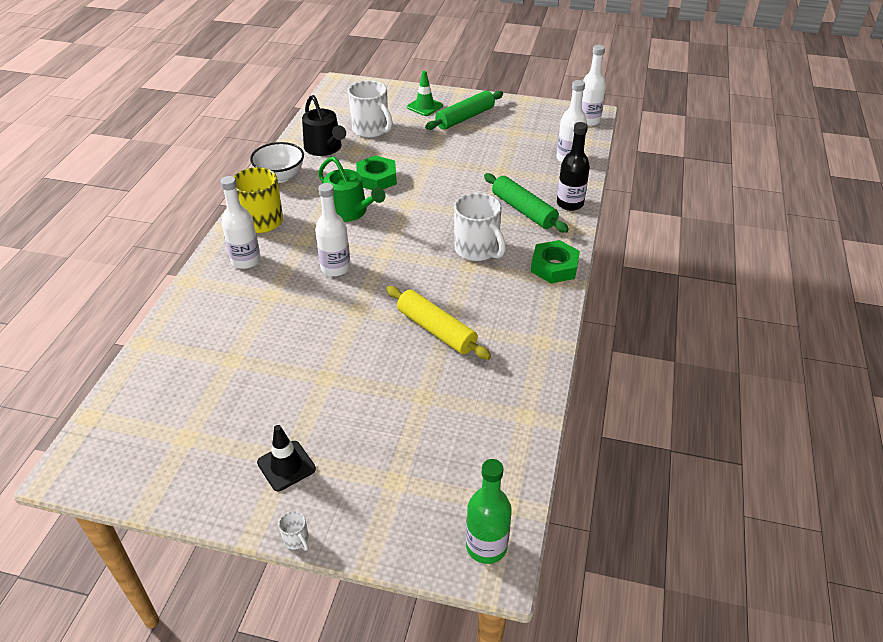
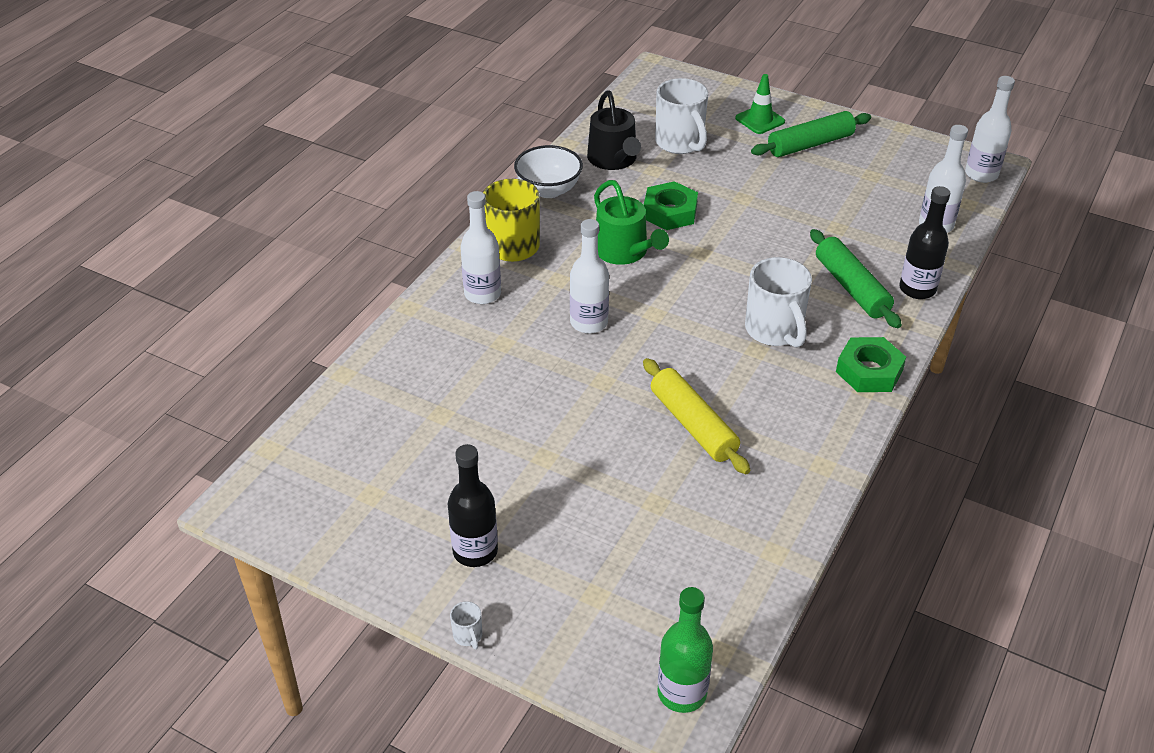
camera: 15 degrees right, 0 degrees up
(286, 466) = (475, 551): black traffic cone -> black bottle

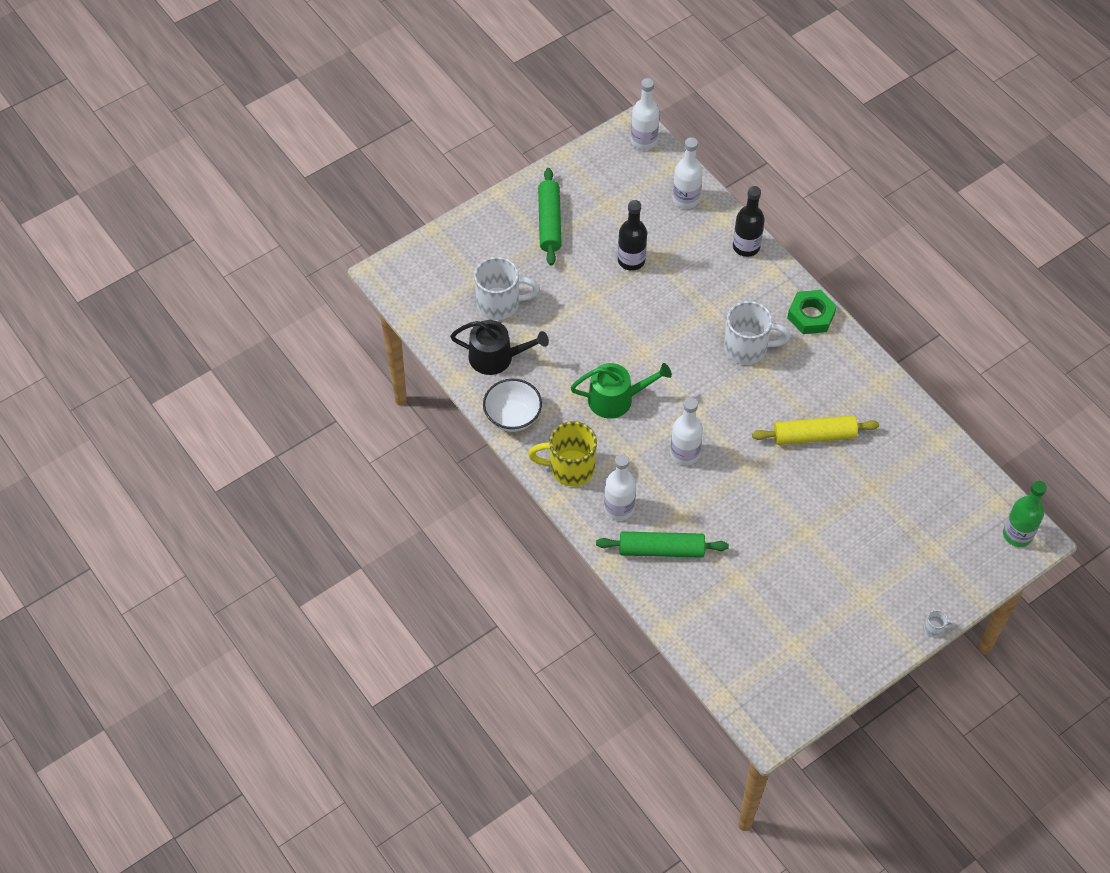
camera: 65 degrees left, 15 degrees up
(475, 551) = (869, 601): black bottle -> black bottle (631, 260)
(670, 212) = (584, 350): green nut -> none
(760, 120) = (499, 238): green traffic cone -> none
(851, 287) = (726, 282): green rolling pin -> green rolling pin (661, 549)

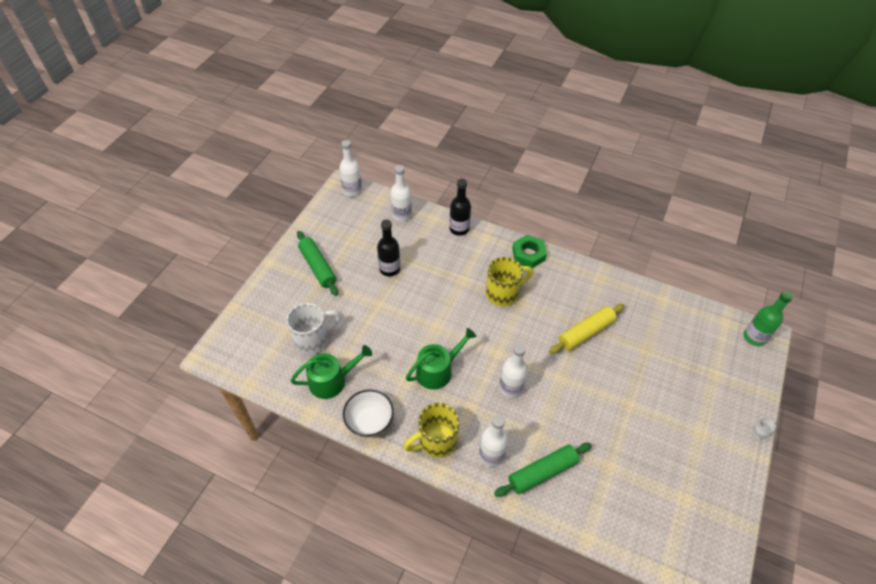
camera: 30 degrees left, 5 degrees down
(497, 357) = (332, 380): black watering can -> green watering can
(747, 348) = (503, 293): white mug -> yellow mug

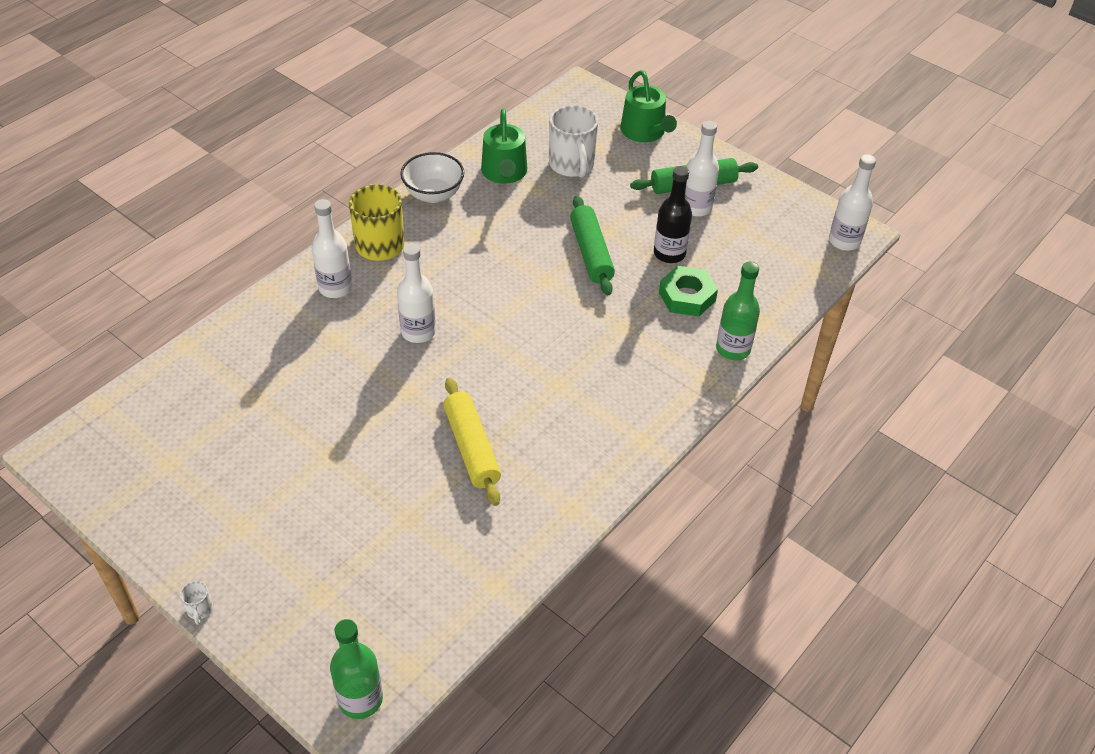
camera: 105 degrees right, 5 degrees down
(401, 215) = (778, 287): white bottle -> white bottle (696, 207)
(438, 370) = (478, 267): green watering can -> green watering can (645, 132)
(459, 229) = (733, 349): black bottle -> green bottle
(503, 293) = (582, 368): yellow mug -> none
(528, 254) = (653, 424): green nut -> green nut (687, 296)
(542, 472) = (287, 329): green rolling pin -> green rolling pin (591, 253)

